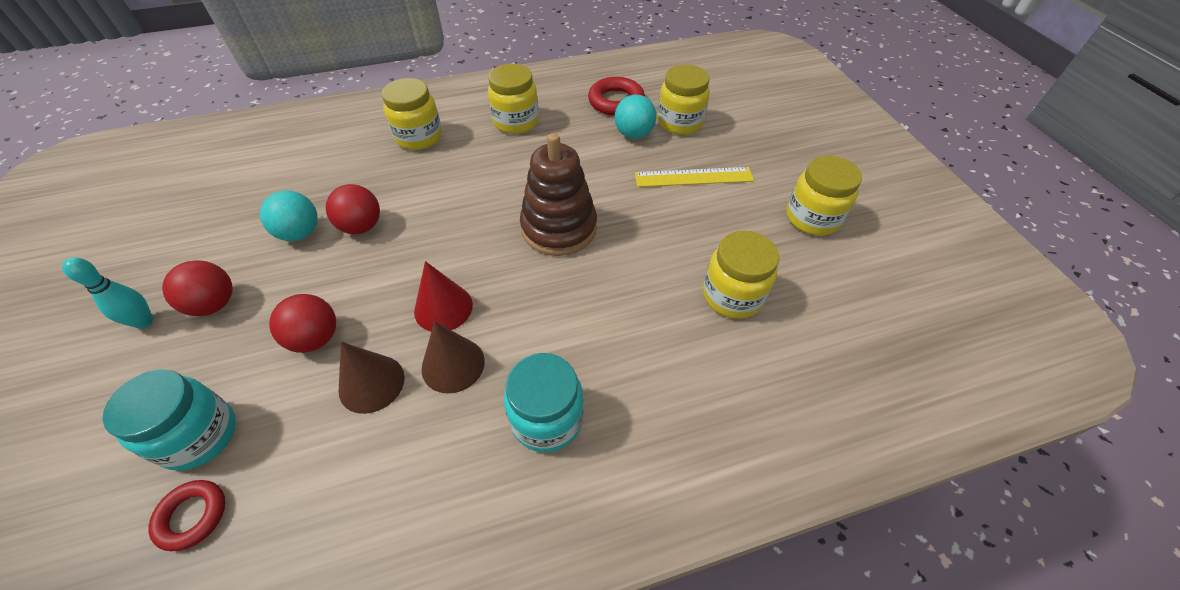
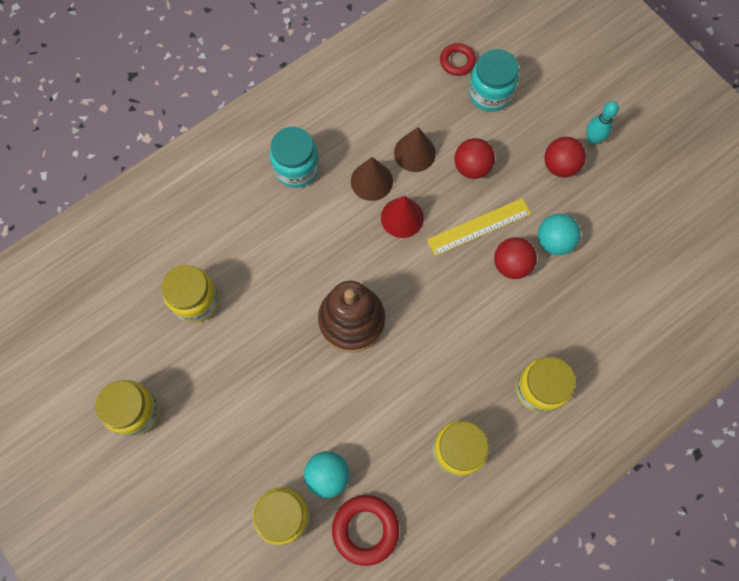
camera: 160 degrees right, 20 degrees up
(693, 177) = (251, 428): yellow ruler -> yellow ruler (479, 227)

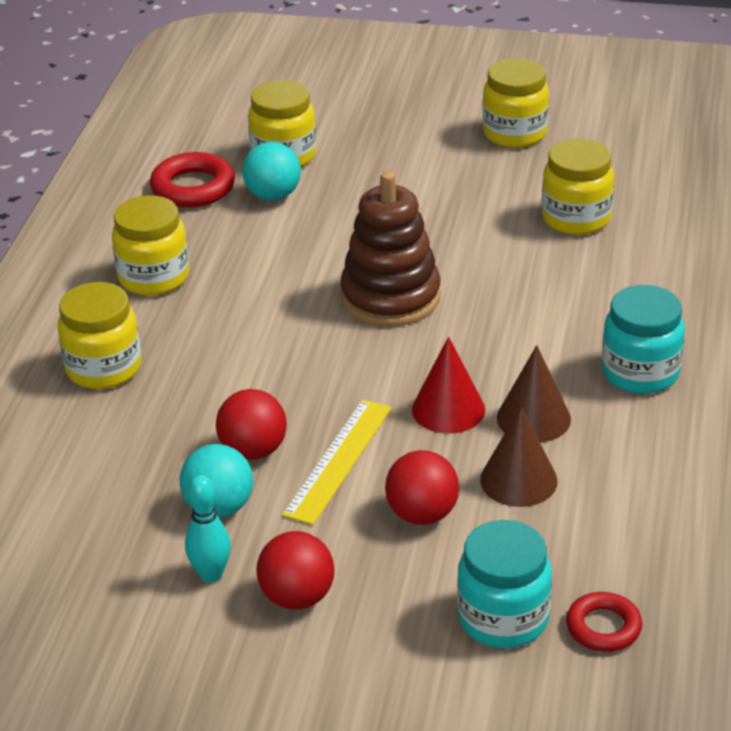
camera: 140 degrees right, 35 degrees down
(592, 139) = (280, 665): turquoise bowling pin -> turquoise bowling pin (211, 574)

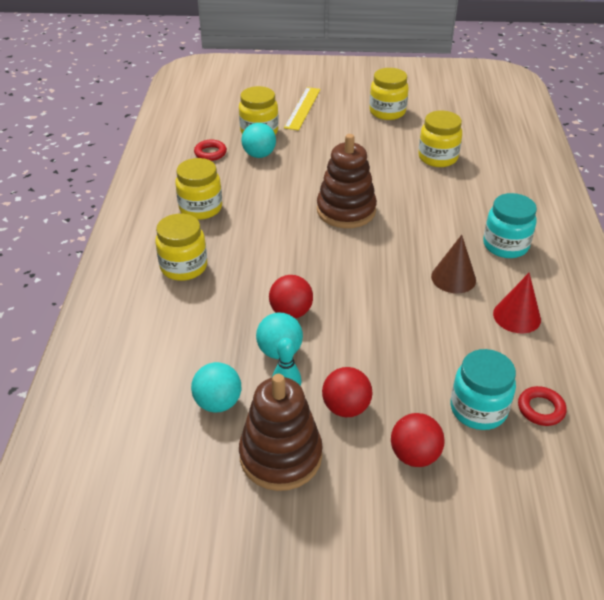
camera: 10 degrees left, 5 degrees up
(105, 573) = (218, 403): none -> turquoise ball
(178, 655) = (280, 456): none -> brown stacking toy
(193, 187) = (210, 153): red ring -> red ring, size x0.65
(338, 460) = (345, 314): yellow ruler -> yellow ruler (302, 108)
(422, 514) = (407, 345): red ball -> red ball (414, 455)
(448, 409) = (401, 276): red cone -> red cone (517, 316)
(518, 480) = (457, 317): brown cone -> none

